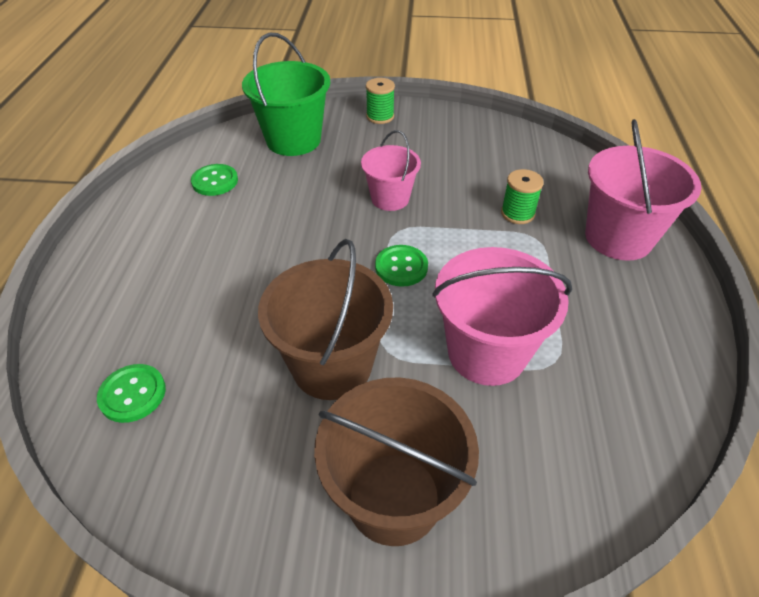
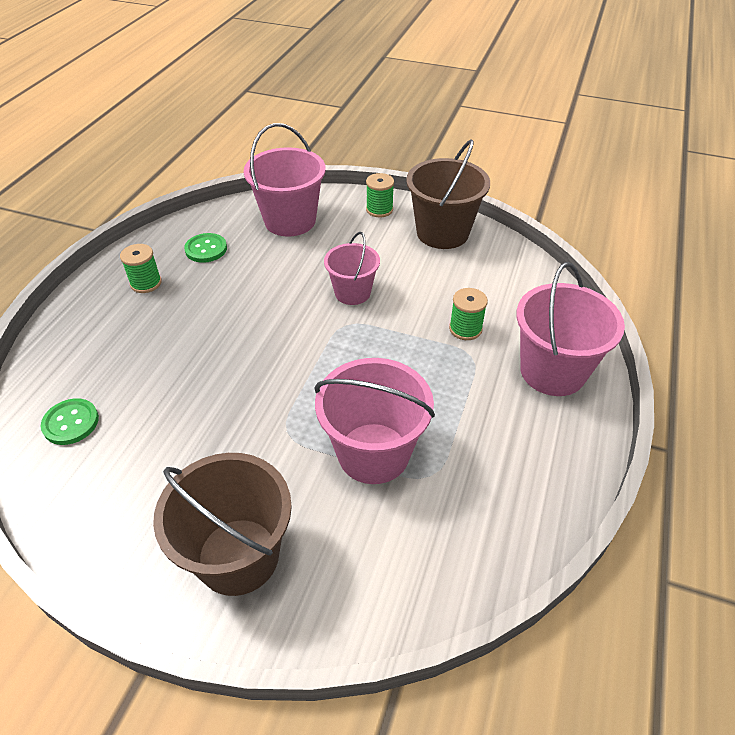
camera: 15 degrees right, 0 degrees up
(161, 226) = (146, 283): none -> green spool
(293, 140) = (290, 221): green bucket -> pink bucket
(332, 366) = (235, 435): brown bucket -> brown bucket (442, 233)
(401, 267) = (333, 359): green button -> none

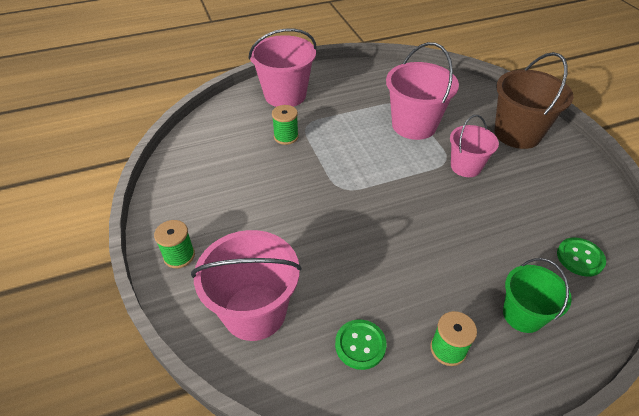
camera: 130 degrees left, 0 degrees up
(103, 338) = (523, 315): none -> green bucket
(352, 292) = (308, 204): pink bucket -> pink bucket (466, 166)
(442, 233) = (184, 197): brown bucket -> none

